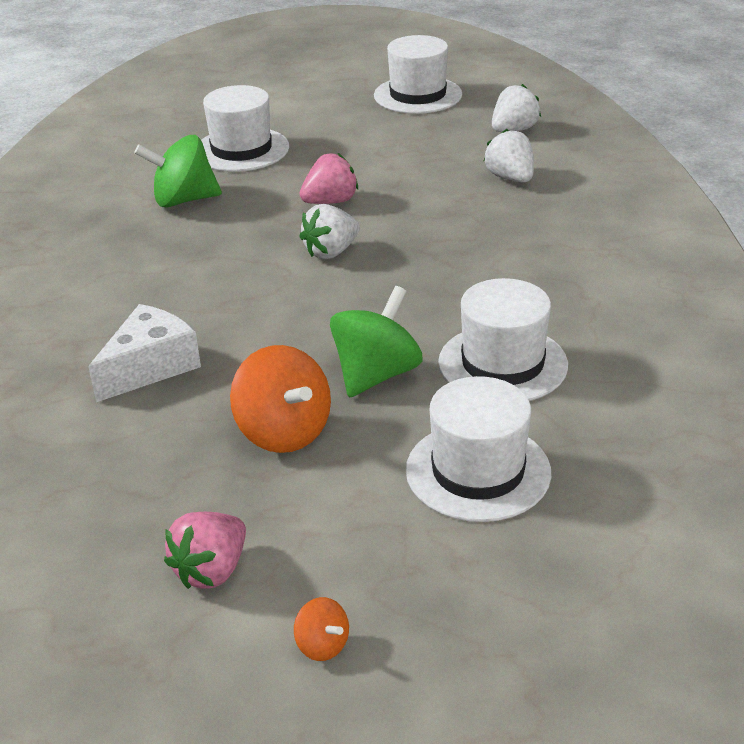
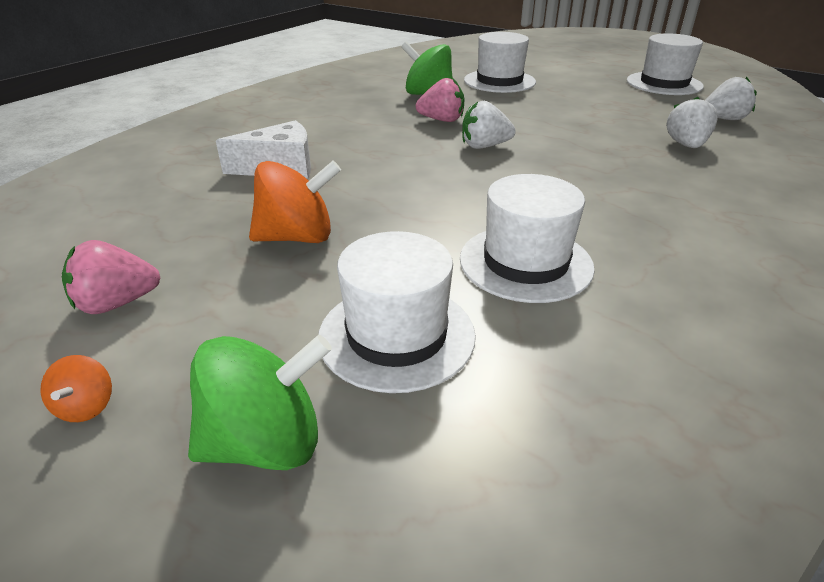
camera: 35 degrees right, 0 degrees up
(284, 432) = (297, 237): orange spinning top -> orange spinning top turned 105 degrees counterclockwise
(330, 202) = (522, 120): pink strawberry -> pink strawberry (442, 120)
(376, 375) = (413, 229): green spinning top -> green spinning top (266, 442)

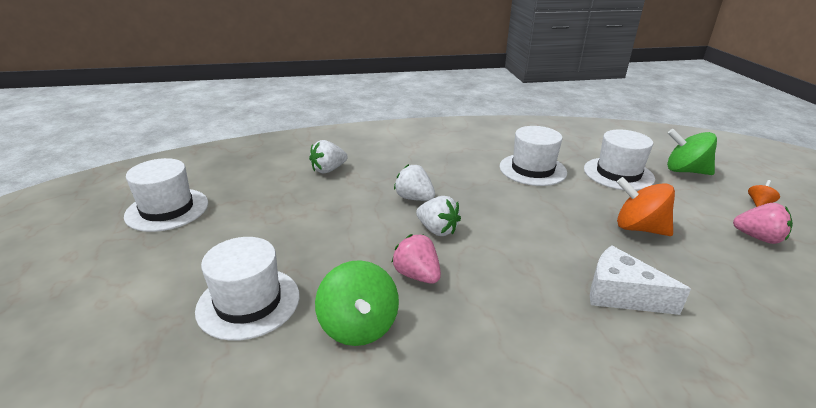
camera: 135 degrees left, 5 degrees down
(723, 119) = (255, 169): white strawberry -> white strawberry (414, 198)

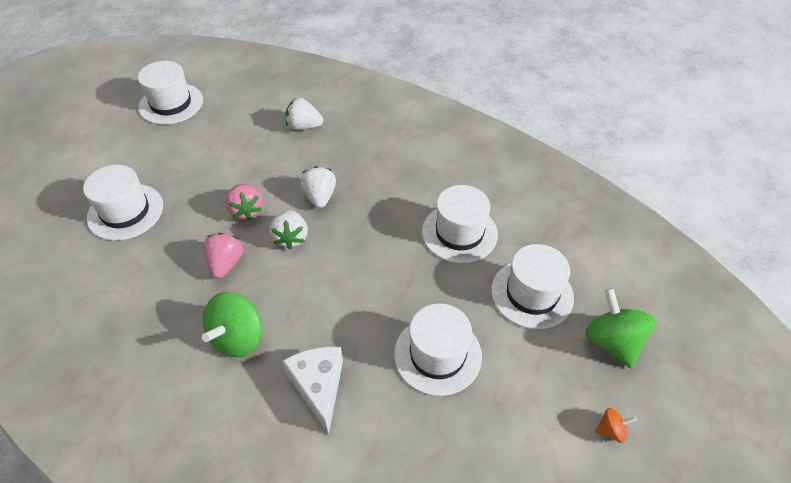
camera: 45 degrees right, 20 degrees up
(358, 326) = (150, 272): green spinning top -> green spinning top (238, 338)
(639, 228) = (437, 354): orange spinning top -> white hat
(758, 238) = (526, 451): pink strawberry -> pink strawberry (246, 210)

